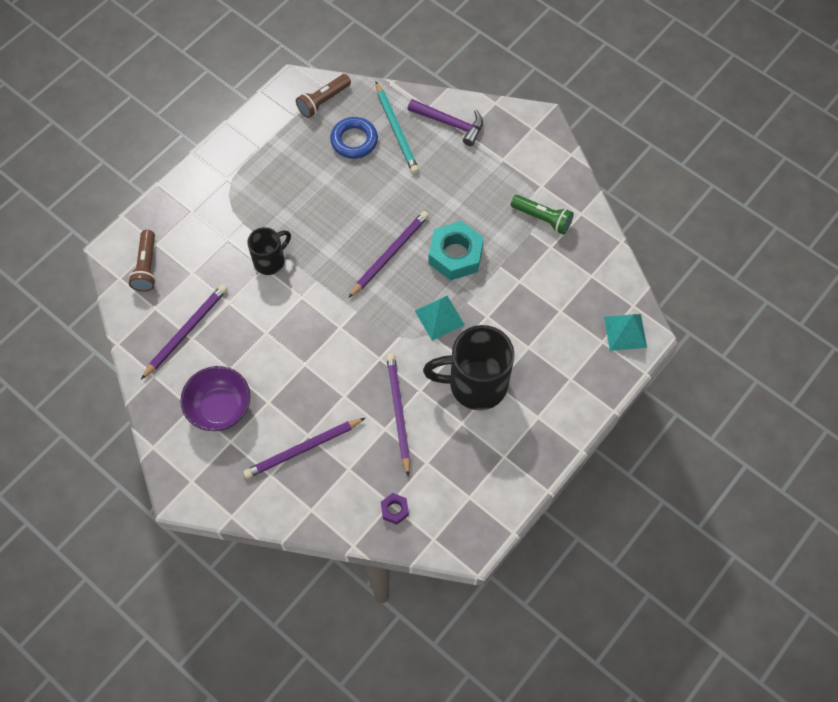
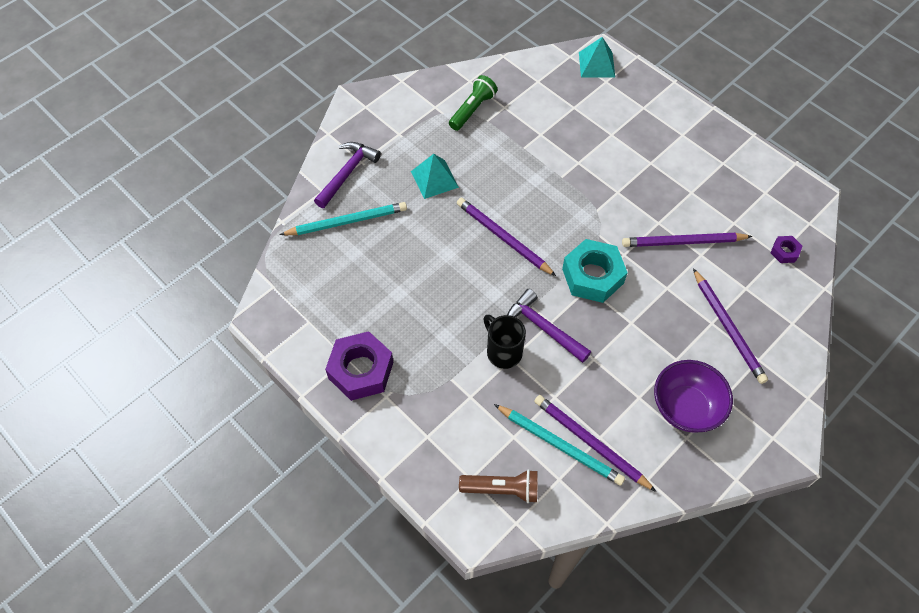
camera: 85 degrees left, 5 degrees down
(184, 308) = (560, 445): none -> turquoise pencil
(249, 158) = (361, 370): none -> purple nut
(295, 291) = (543, 328): none -> purple hammer
(323, 101) = (293, 290): brown flashlight -> none
(354, 140) = (354, 262): blue ring -> none
(439, 317) = (578, 200): turquoise pyramid -> turquoise pyramid (434, 179)
(455, 255) = (508, 182): turquoise nut -> turquoise nut (592, 276)
(475, 384) = (651, 178): black mug -> none

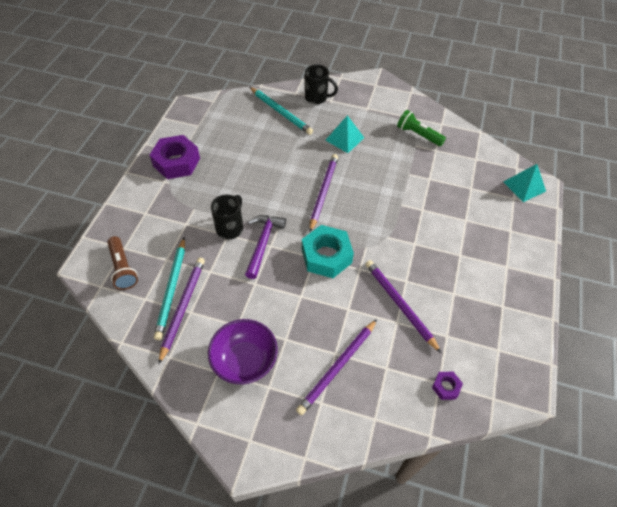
camera: 60 degrees right, 5 degrees down
(347, 173) = (317, 98): purple hammer -> black mug
(472, 110) = (418, 135): green flashlight -> green flashlight turned 150 degrees counterclockwise

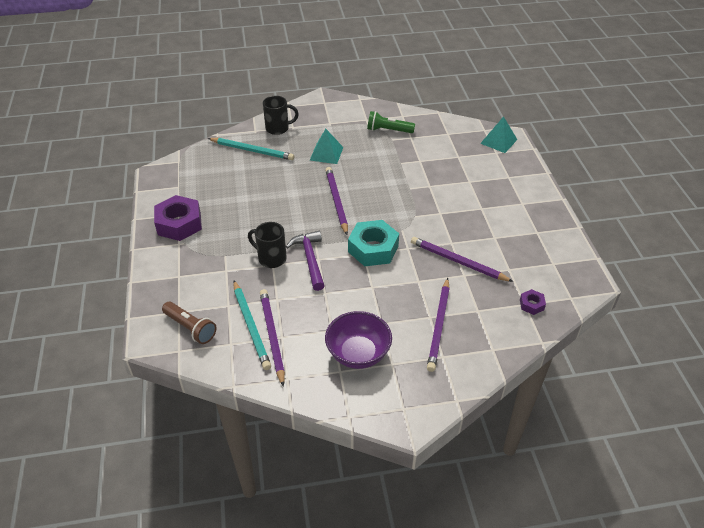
camera: 25 degrees left, 10 degrees down
(230, 228) = (271, 258): black mug -> black mug turned 60 degrees counterclockwise

